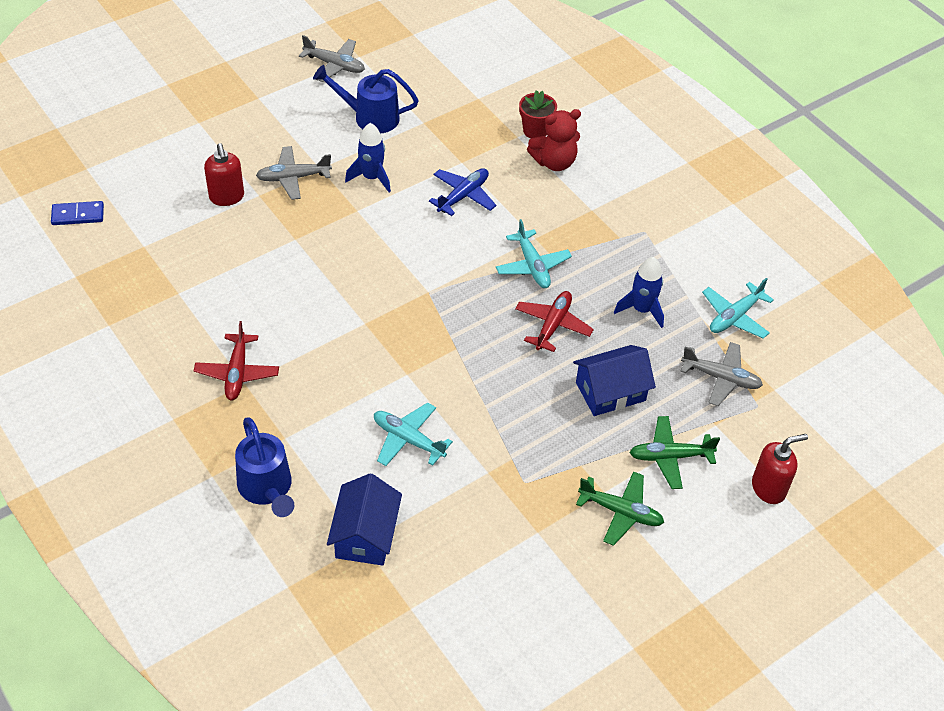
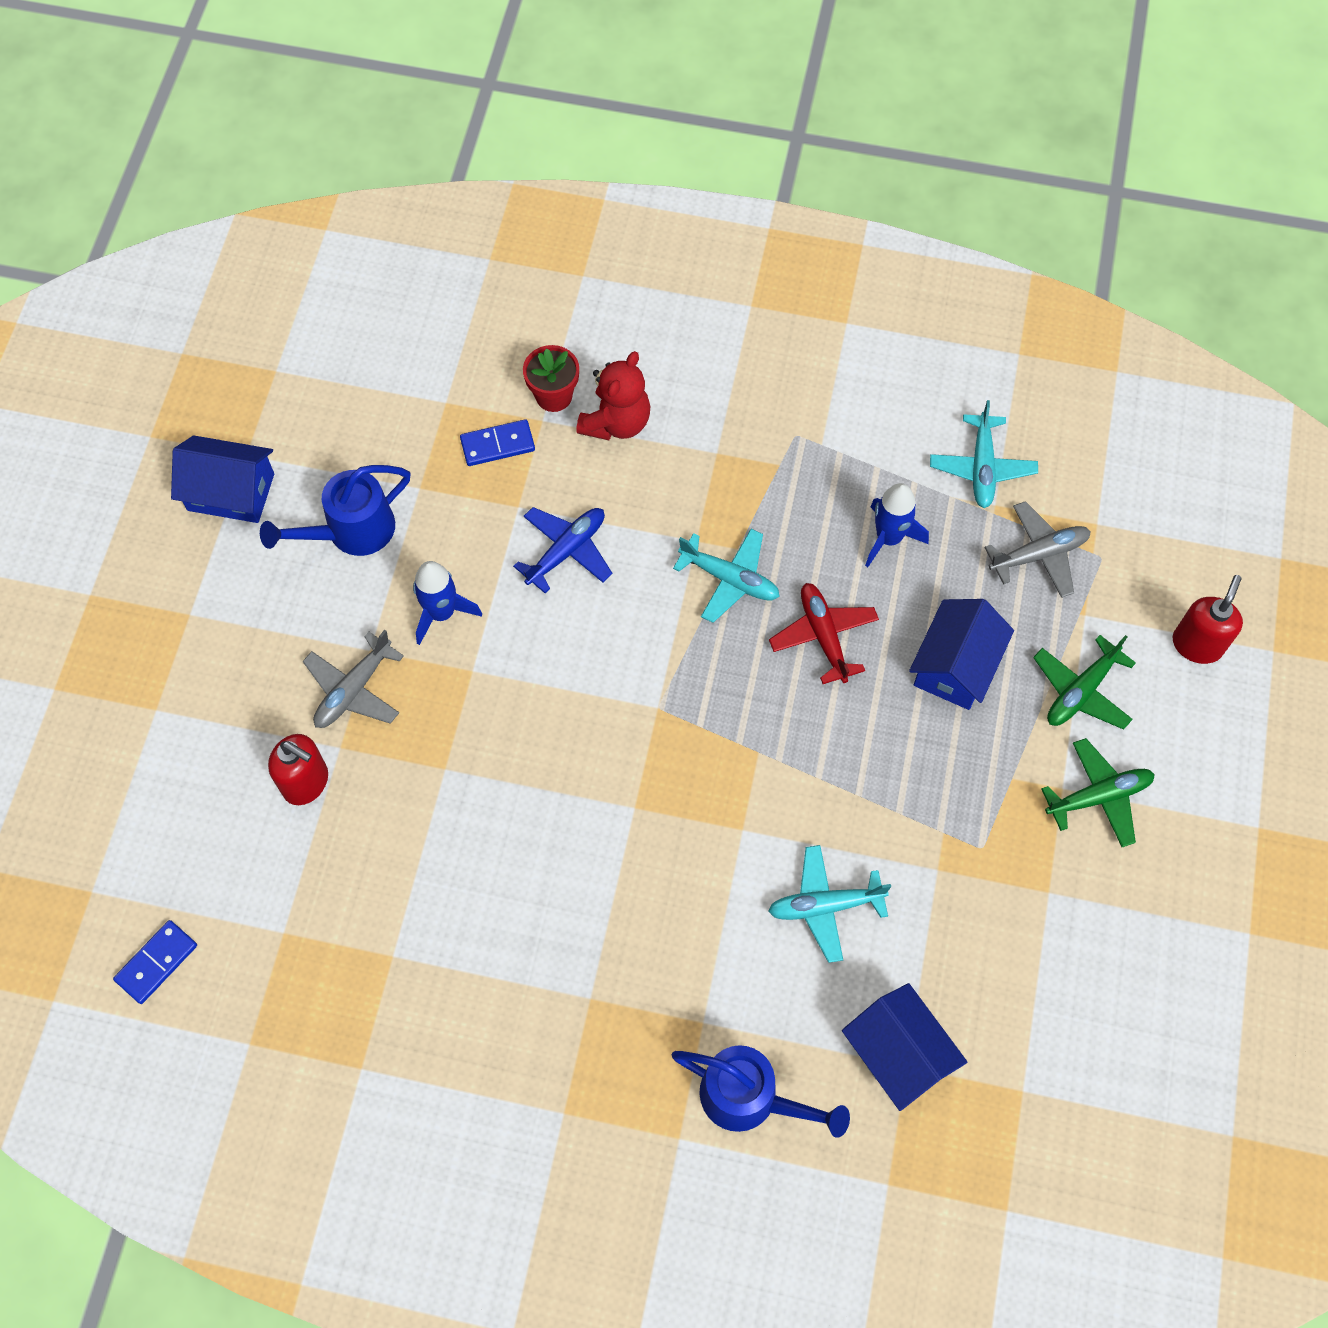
camera: 40 degrees left, 15 degrees up
(237, 373) = (569, 993): red plane -> none
(334, 65) = (231, 492): grey plane -> blue house
(463, 196) = (566, 551): blue plane -> blue plane turned 45 degrees clockwise
(482, 131) = (497, 445): none -> blue domino

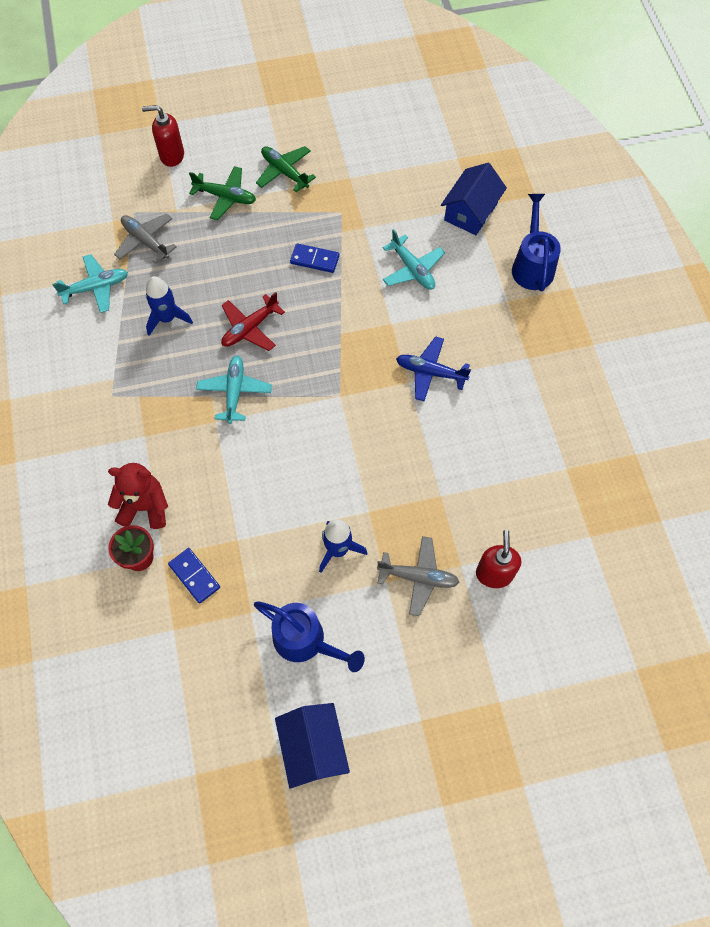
camera: 115 degrees left, 0 degrees up
(156, 962) = (652, 601): blue domino -> blue domino (314, 260)
(566, 551) = (257, 494): blue plane -> blue plane (430, 372)
(956, 666) = (238, 258): blue house -> none

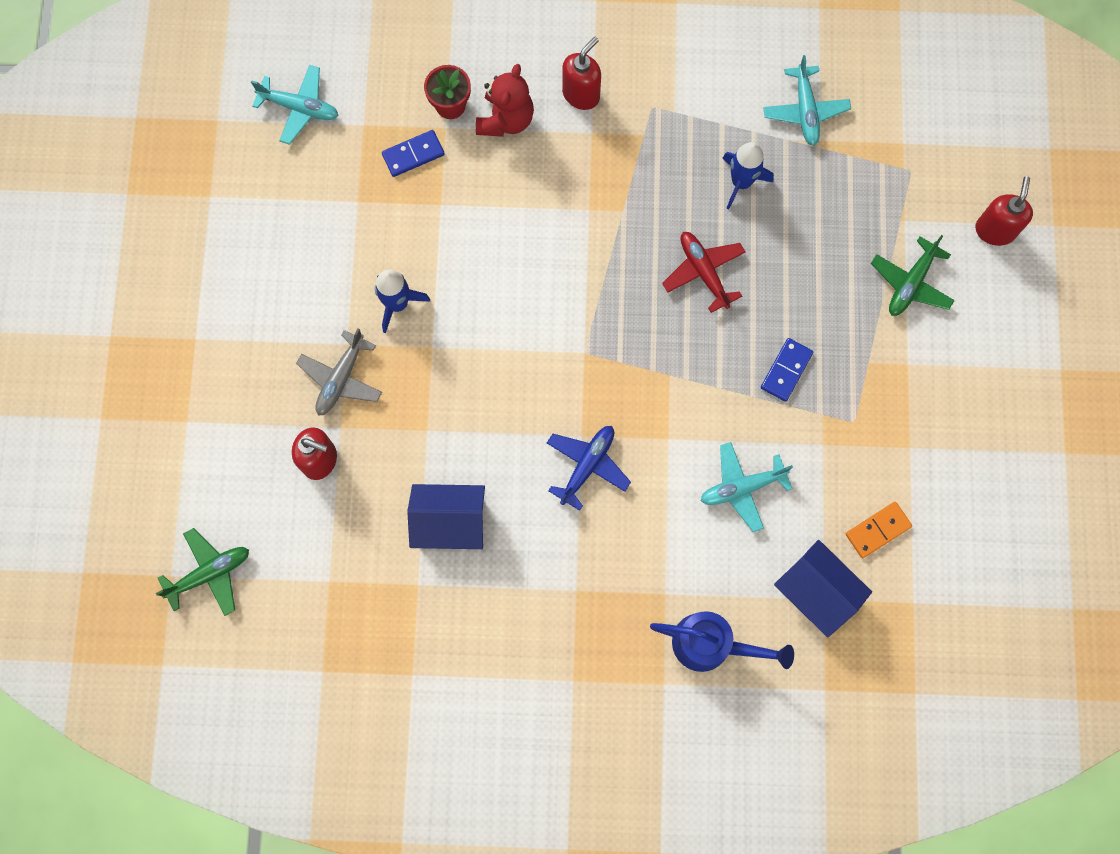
camera: 105 degrees right, 10 degrees up
(109, 452) = (581, 94): none -> red soap dispenser
(146, 241) = (861, 176): grey plane -> none
(234, 392) = (621, 237): turquoise plane -> turquoise plane (299, 108)
(284, 172) = (936, 366): green plane -> green plane (210, 573)
(306, 641) = (310, 248): blue watering can -> none
(313, 748) = (204, 230): blue house -> blue house (449, 521)
(415, 185) = (878, 530): none -> orange domino

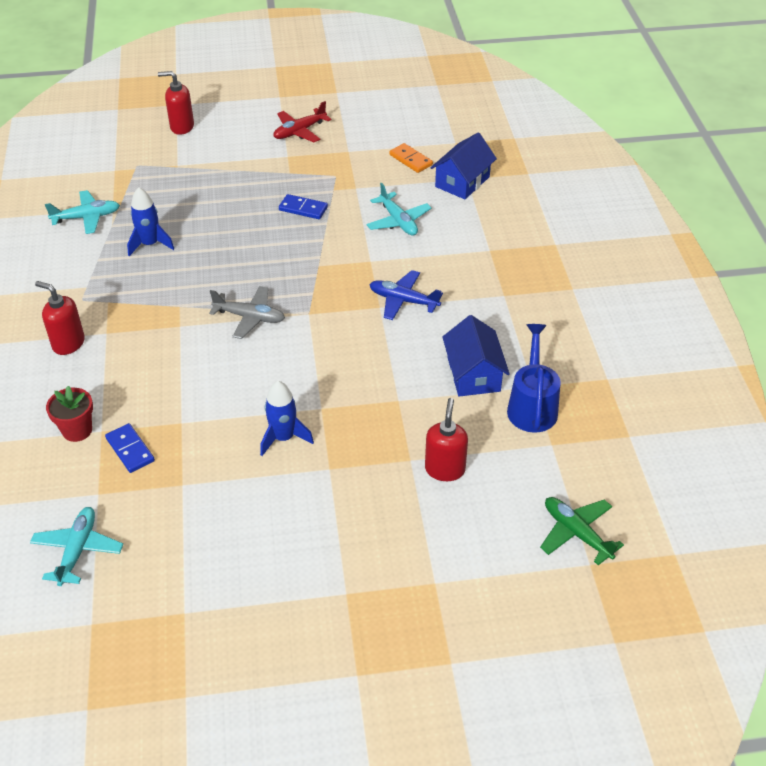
camera: 100 degrees left, 30 degrees down
(341, 378) = (364, 467): grey plane -> grey plane (250, 317)
(505, 119) = (93, 389): red teddy bear -> none
(703, 272) = (229, 256): red plane -> red plane (299, 131)
(711, 644) = (518, 225): blue watering can -> blue watering can (532, 406)
(910, 283) = (226, 159): green plane -> none

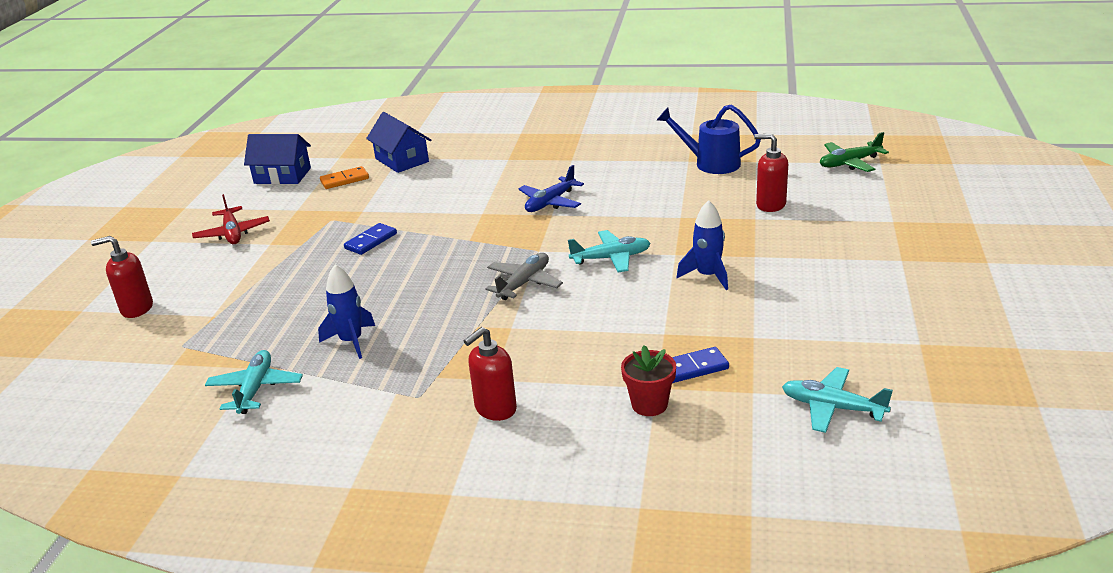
camera: 70 degrees left, 15 degrees down
(182, 127) = (136, 308): red soap dispenser -> red soap dispenser turned 60 degrees clockwise
(398, 221) = (434, 194): turquoise plane -> turquoise plane (611, 258)
(473, 374) = (663, 182): blue house -> blue house (282, 176)

